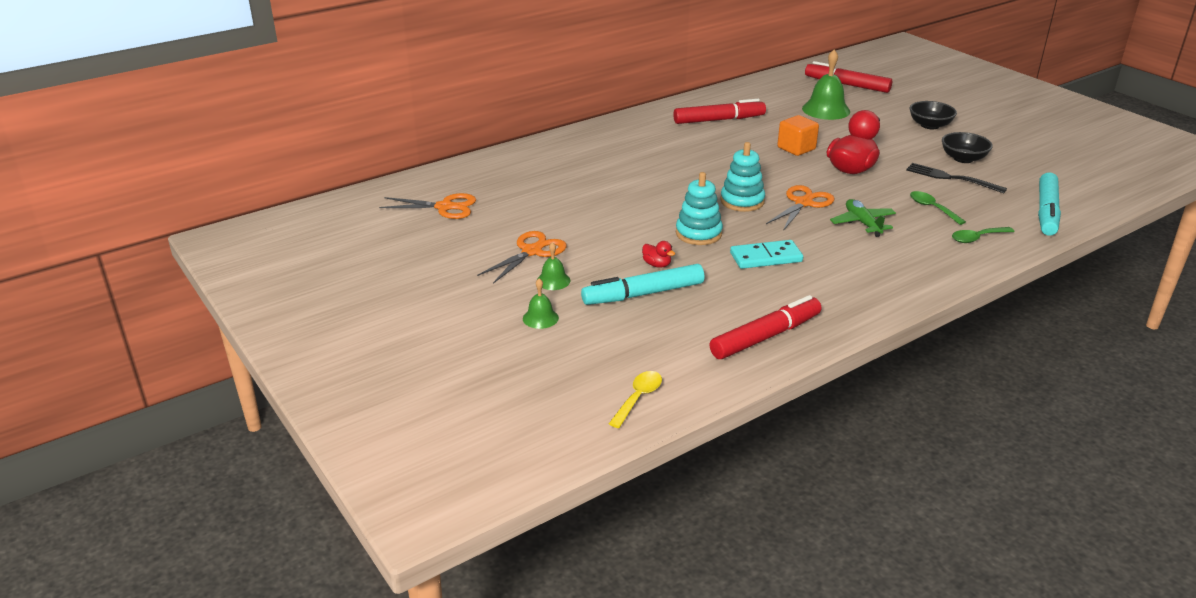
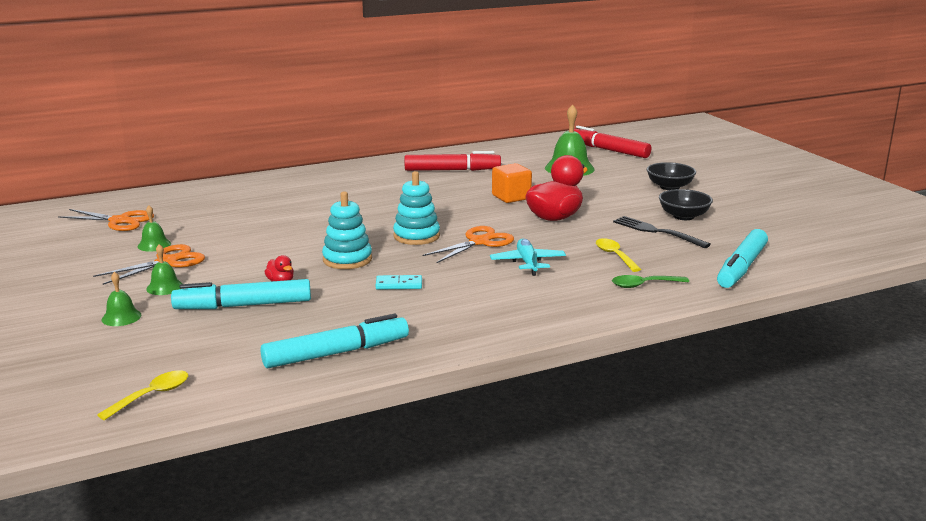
camera: 10 degrees right, 10 degrees down
(502, 232) = (154, 245): none -> green bell
(765, 337) = (335, 353): red marker -> turquoise marker
(766, 257) = (399, 284): turquoise domino -> turquoise domino, size x0.64
(862, 223) = (527, 263): green plane -> turquoise plane
(932, 208) = (615, 256): green spoon -> yellow spoon

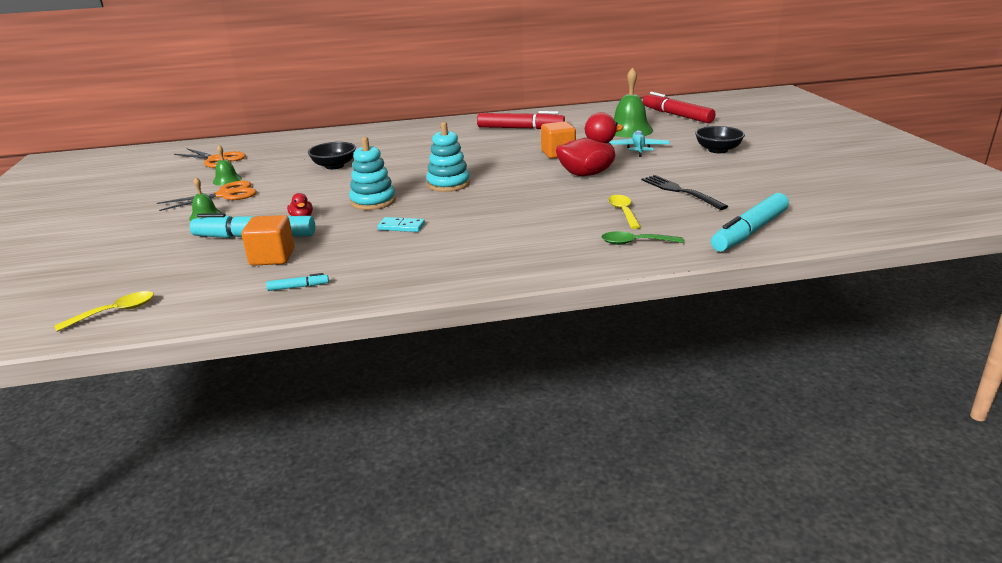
camera: 15 degrees right, 5 degrees up
(121, 317) = (151, 239): green bell -> none
(282, 326) = (272, 257): none -> orange cube
(335, 353) = (298, 287): turquoise marker -> turquoise marker, size x0.42
(479, 242) = (501, 192): orange scissors -> none
(527, 263) = (533, 214): turquoise plane -> turquoise plane (638, 149)
(683, 216) = (716, 178): black bowl -> black bowl (334, 166)

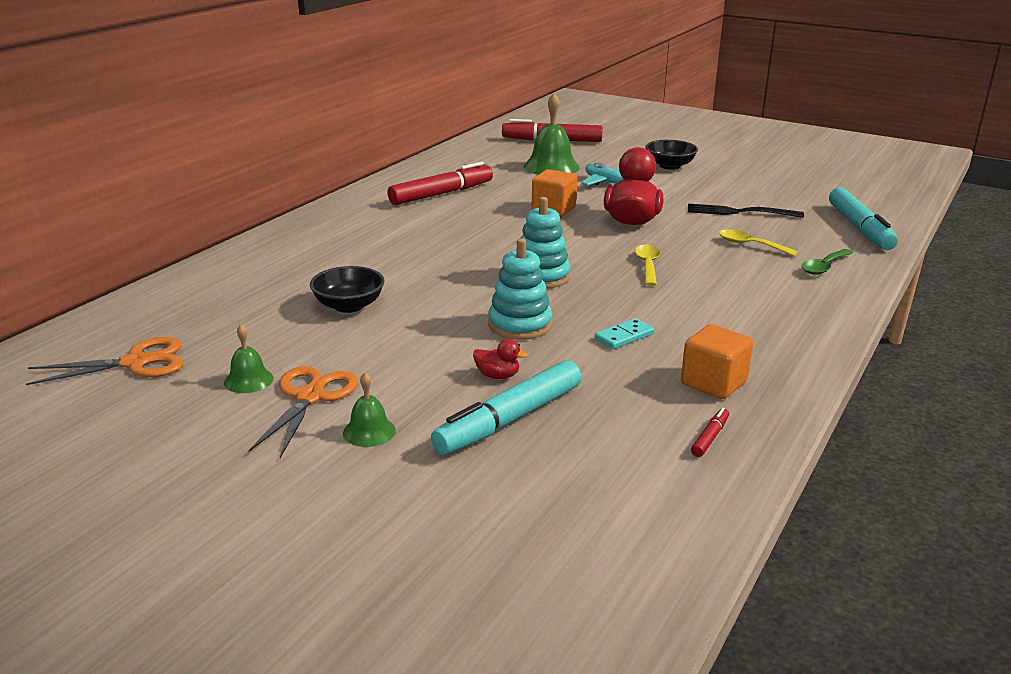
camera: 50 degrees left, 0 degrees up
(115, 312) = (621, 579): yellow spoon -> yellow spoon (647, 265)
(272, 257) = (597, 428): orange cube -> orange cube (713, 383)
(298, 287) = (709, 438): turquoise marker -> red marker

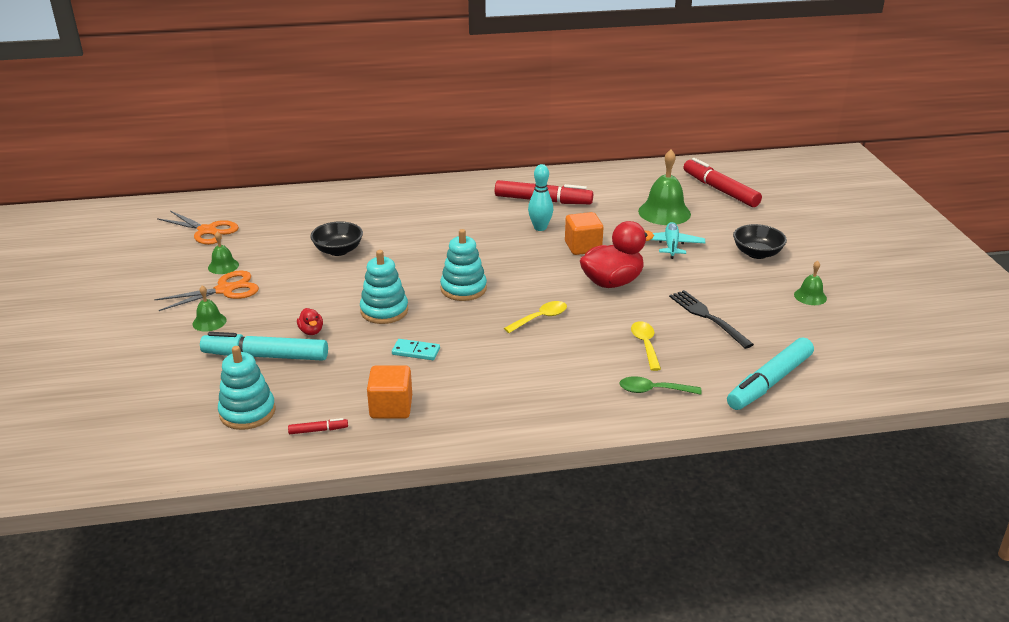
camera: 50 degrees right, 5 degrees up
(488, 211) = (540, 228): none -> turquoise bowling pin
(618, 470) = (247, 412): none -> turquoise stacking toy
(757, 175) = (810, 296): none -> green bell

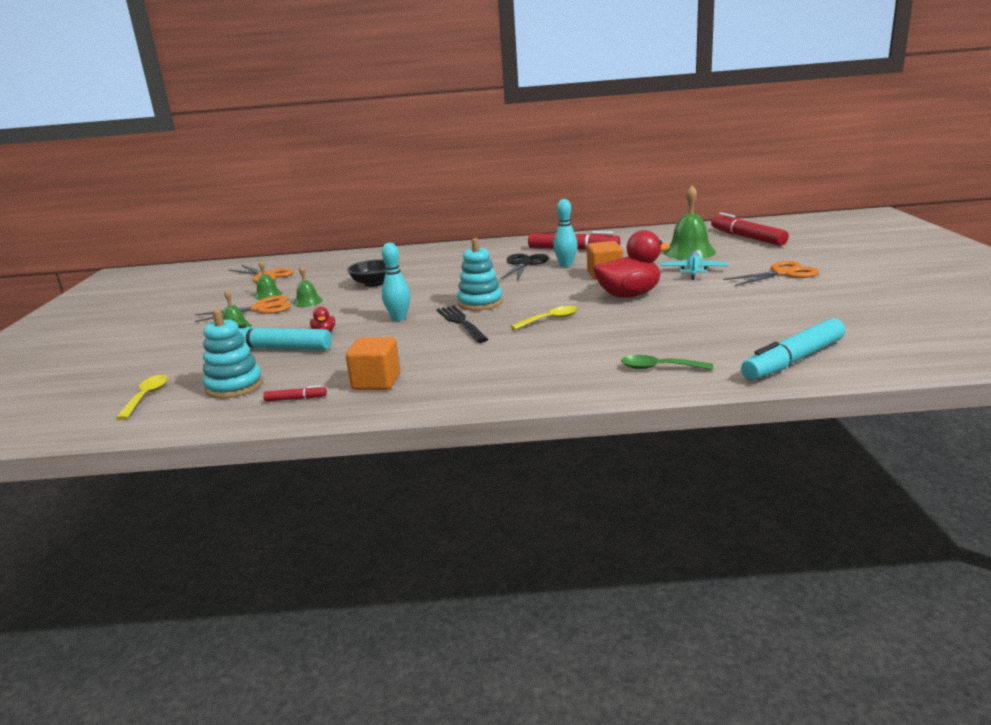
camera: 10 degrees right, 10 degrees down
(384, 311) = (399, 318): turquoise stacking toy -> turquoise bowling pin
(416, 351) = (418, 344): turquoise domino -> none
(495, 224) = (524, 264): none -> black scissors
(645, 345) = (656, 335): yellow spoon -> yellow spoon (147, 397)
(708, 317) = (726, 316): black fork -> black fork (461, 323)
(757, 253) = (783, 273): black bowl -> orange scissors
(810, 296) = (841, 299): green bell -> green bell (308, 302)

